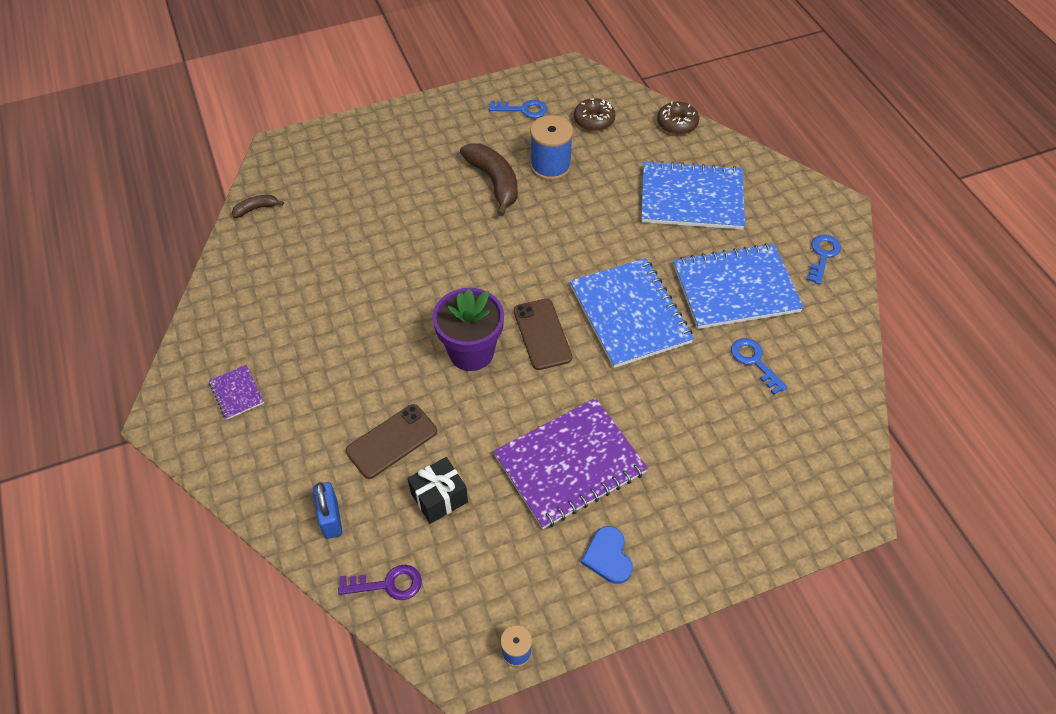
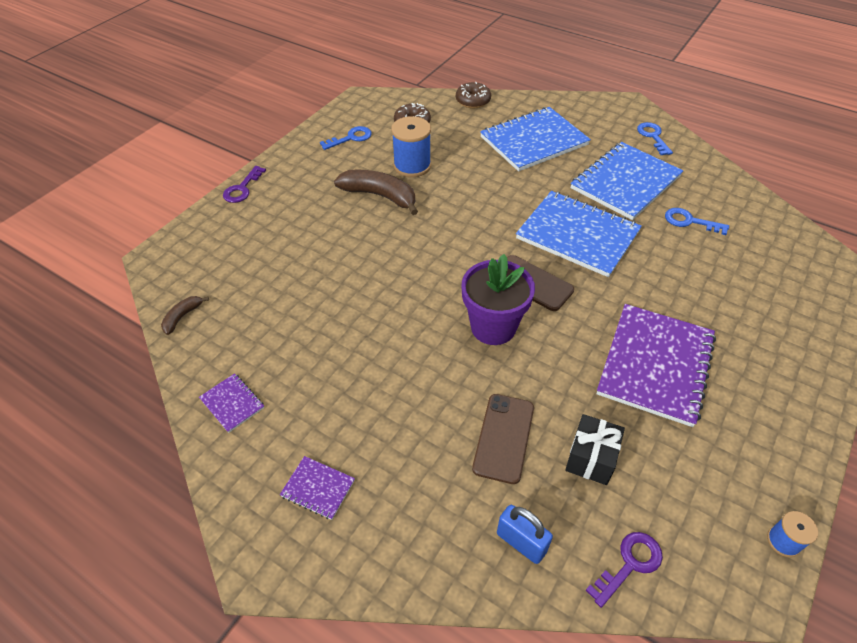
camera: 35 degrees left, 5 degrees down
(234, 297) = (232, 403): none -> purple notebook
(390, 116) = (242, 188): none -> purple key
(608, 556) = (757, 415): blue heart -> none

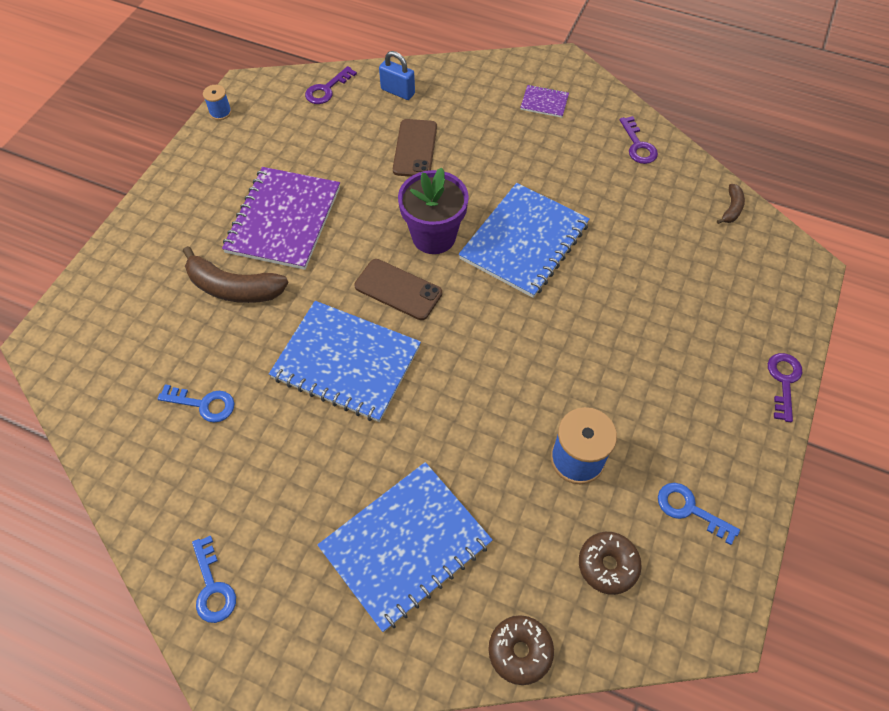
camera: 170 degrees right, 10 degrees up
(232, 403) = (638, 145): purple notebook -> purple key
(350, 138) = (689, 510): blue key -> blue key turned 75 degrees clockwise
(380, 196) = (602, 393): brown banana -> brown banana (234, 288)
(591, 458) = (347, 143): black gift -> none
(625, 182) = (274, 467): blue notebook -> blue notebook (524, 241)

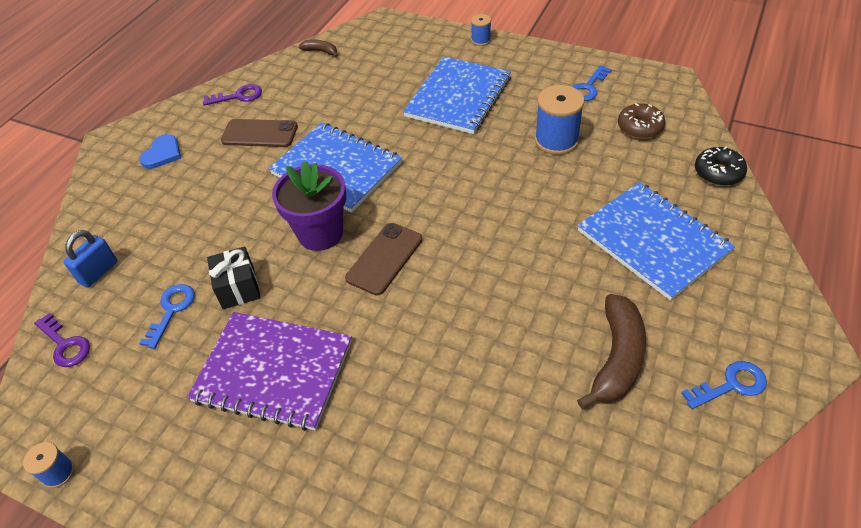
camera: 85 degrees left, 10 degrees down
(203, 404) = (529, 424): blue key -> blue key (171, 310)
(234, 288) = (370, 413): brown banana -> brown banana (617, 358)
(346, 362) = (471, 295): blue notebook -> blue notebook (458, 97)
(372, 185) = (238, 288): none -> black gift
(415, 148) = (194, 253): brown phone -> brown phone (259, 134)
(520, 651) = (718, 173): brown donut -> black donut
(544, 102) = (162, 154): purple notebook -> blue heart
(783, 381) = (481, 40): purple key -> blue spool

